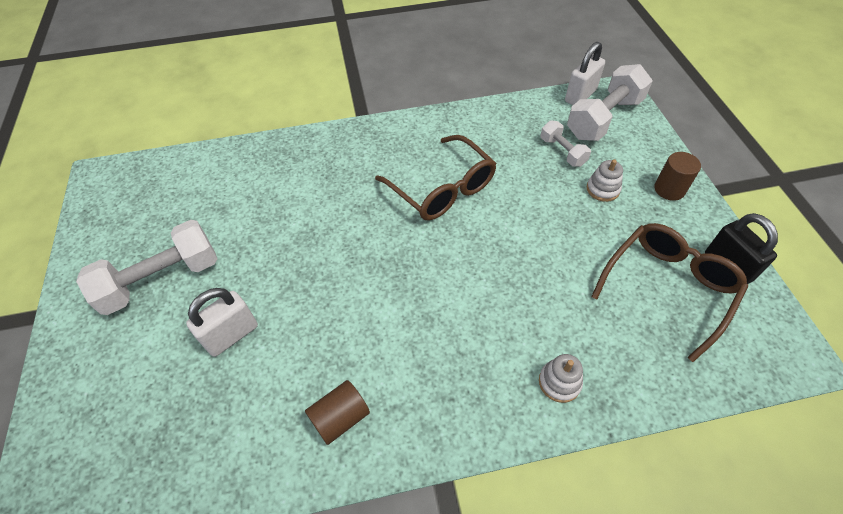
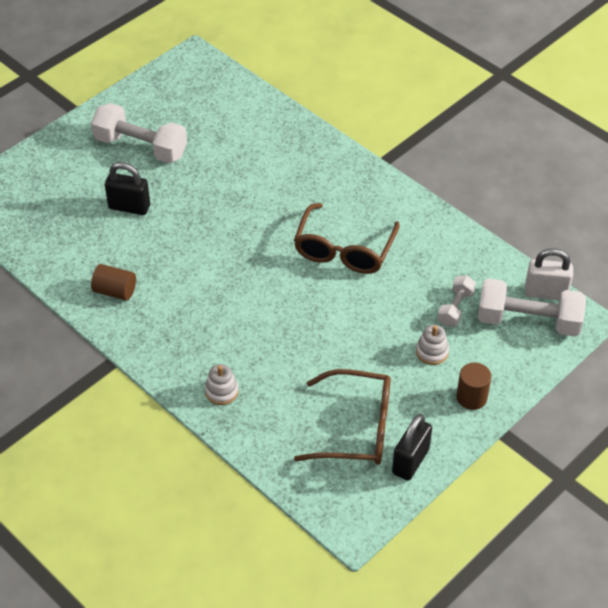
camera: 55 degrees right, 5 degrees down
(232, 335) = (129, 207): white padlock -> black padlock

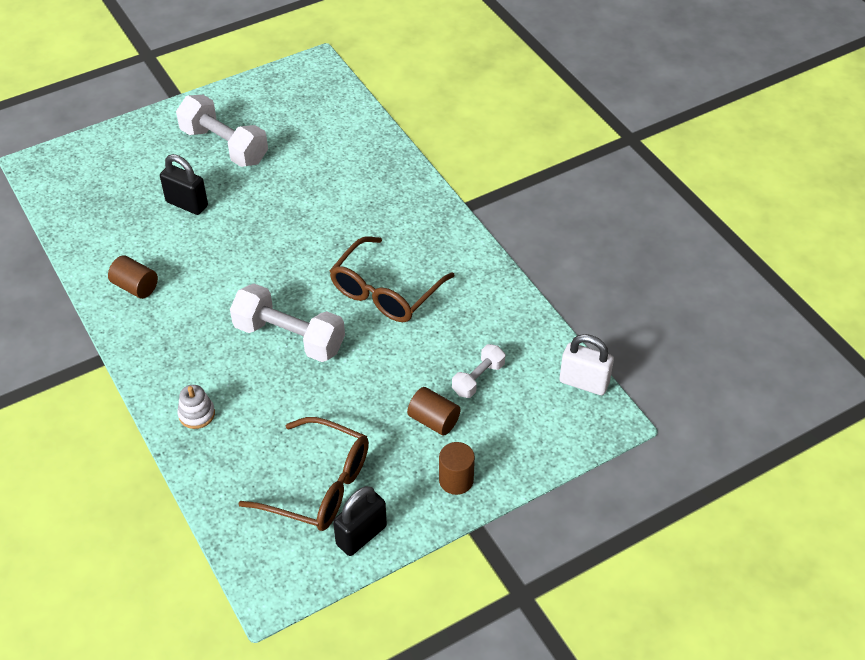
camera: 15 degrees right, 0 degrees up
(432, 352) = (433, 420): white stacking toy -> brown cylinder
(528, 321) = (552, 410): white dumbbell -> white dumbbell (289, 337)

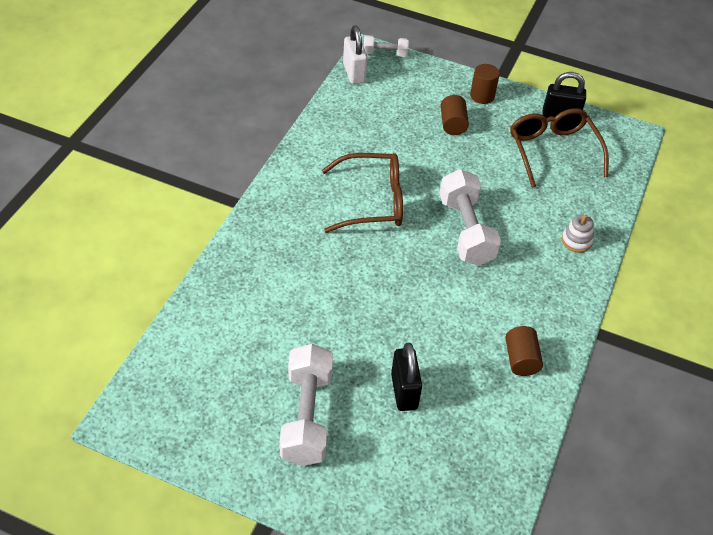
camera: 130 degrees left, 0 degrees up
(478, 379) = (399, 119): white dumbbell -> white dumbbell (385, 53)

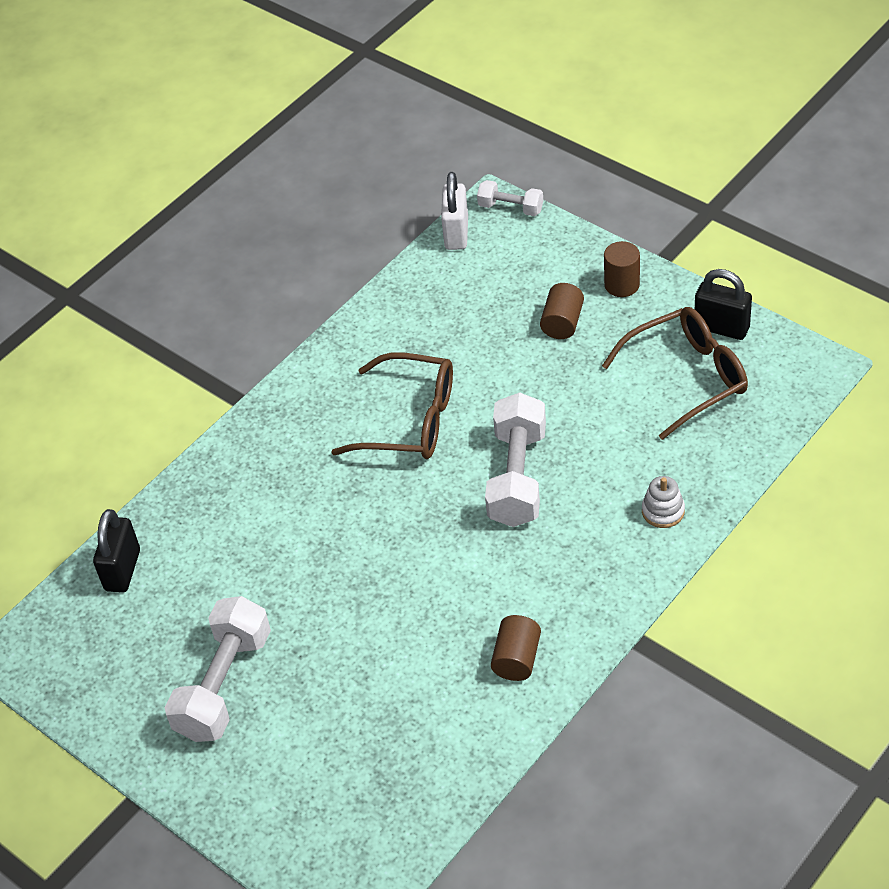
camera: 25 degrees right, 0 degrees up
(404, 391) = (352, 674): black padlock -> black padlock (122, 570)
(552, 151) = (688, 377): brown glasses -> brown glasses turned 60 degrees clockwise

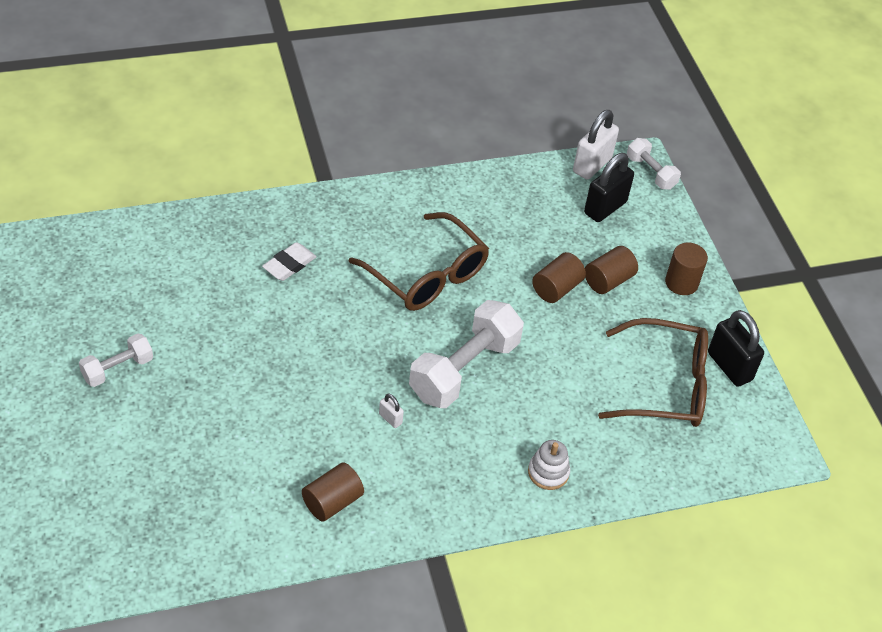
camera: 25 degrees right, 0 degrees up
(122, 570) = (132, 242): black padlock -> black padlock (605, 208)
(224, 684) = (117, 368): white dumbbell -> white dumbbell, size x0.54
(283, 493) = (289, 264): none -> white eraser
(497, 559) = (390, 419): none -> white padlock
(527, 358) = (556, 288): none -> brown cylinder

